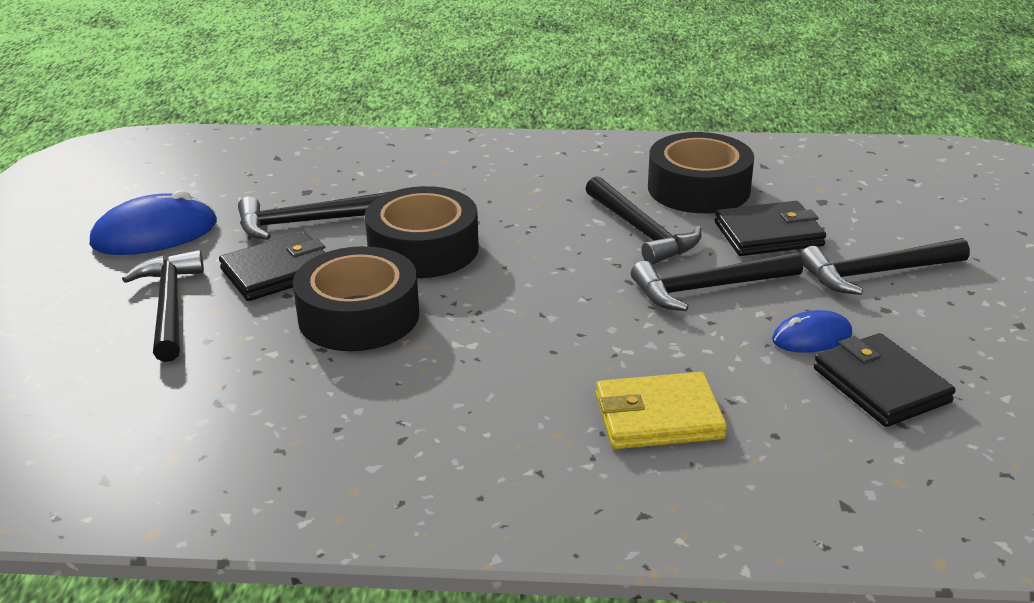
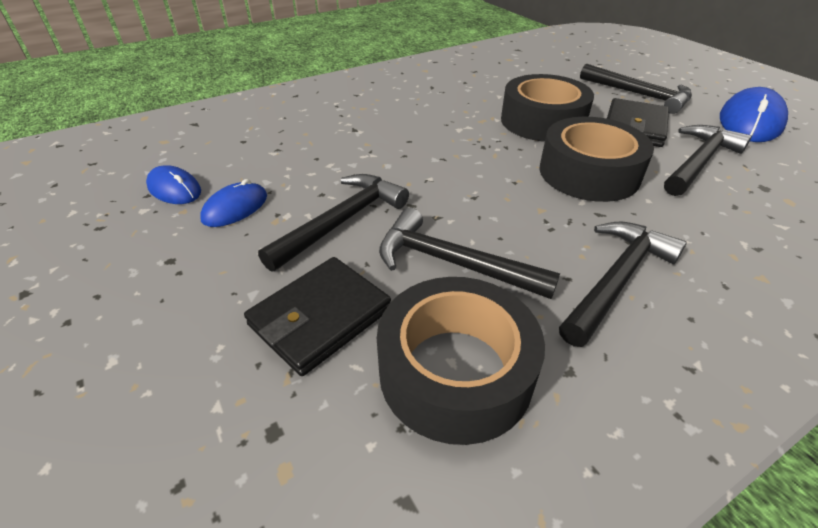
camera: 145 degrees right, 10 degrees up
(658, 417) = (316, 129): yellow wallet -> none
(876, 273) = (180, 305): black hammer -> black hammer (617, 280)
(881, 385) = (174, 189): black wallet -> blue mouse

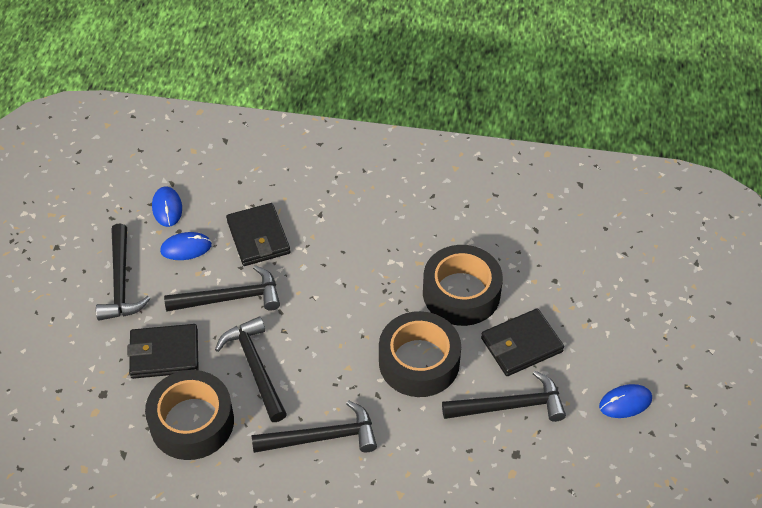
camera: 40 degrees right, 10 degrees up
(312, 166) = (258, 237): none -> black wallet
(639, 95) = (587, 315): black hammer -> black hammer (121, 282)
(750, 121) = (625, 402): blue mouse -> blue mouse, size x0.59

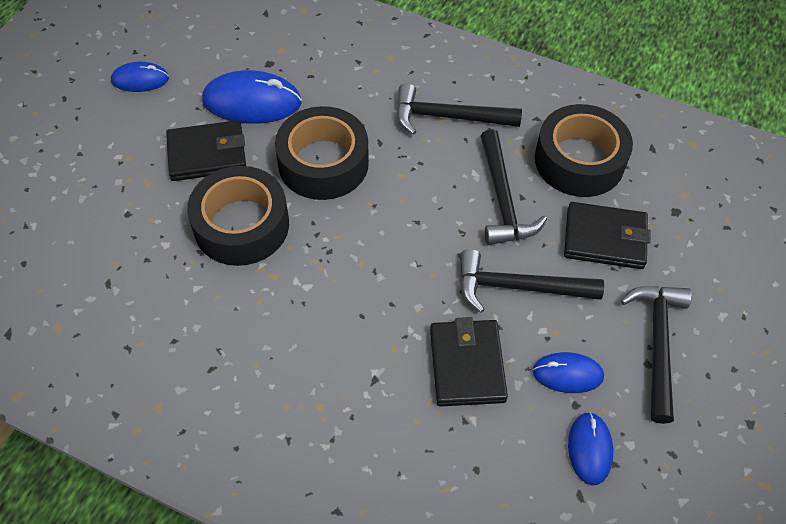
camera: 165 degrees left, 5 degrees up
(510, 406) = (252, 102): black hammer -> blue mouse

